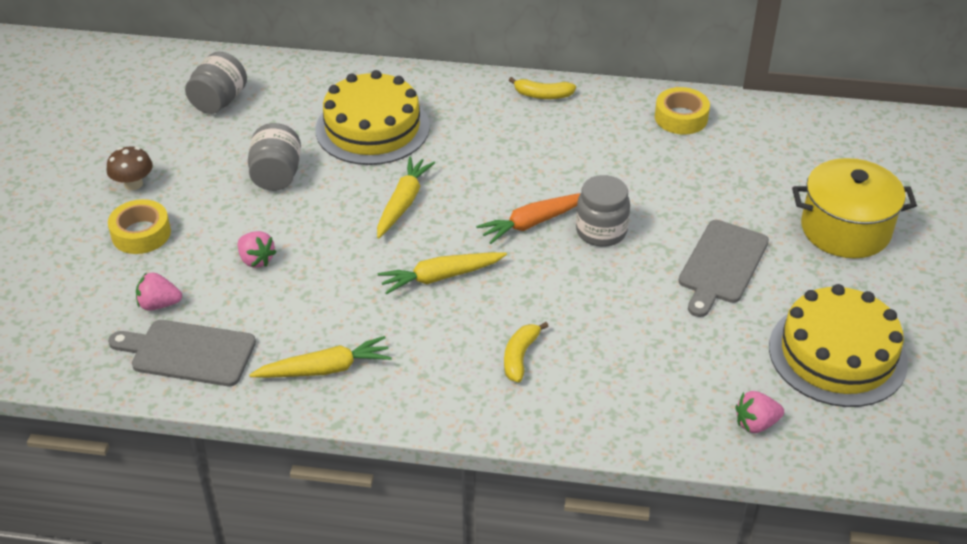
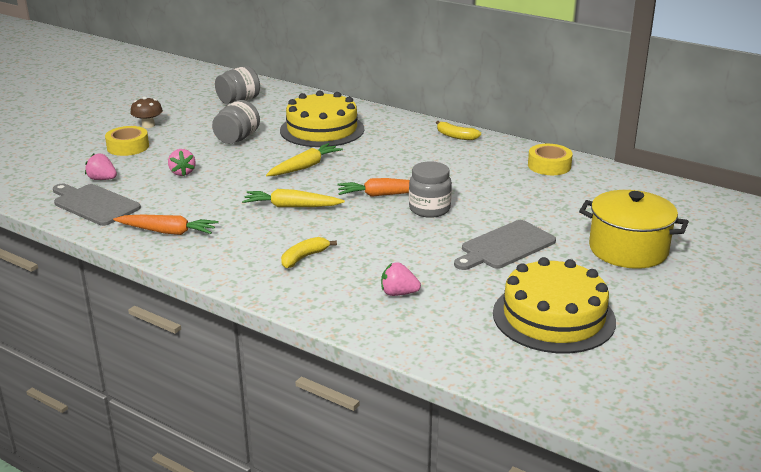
camera: 25 degrees right, 15 degrees down
(325, 369) = (167, 232): yellow carrot -> orange carrot
(756, 424) = (446, 338): pink strawberry -> pink strawberry (398, 293)

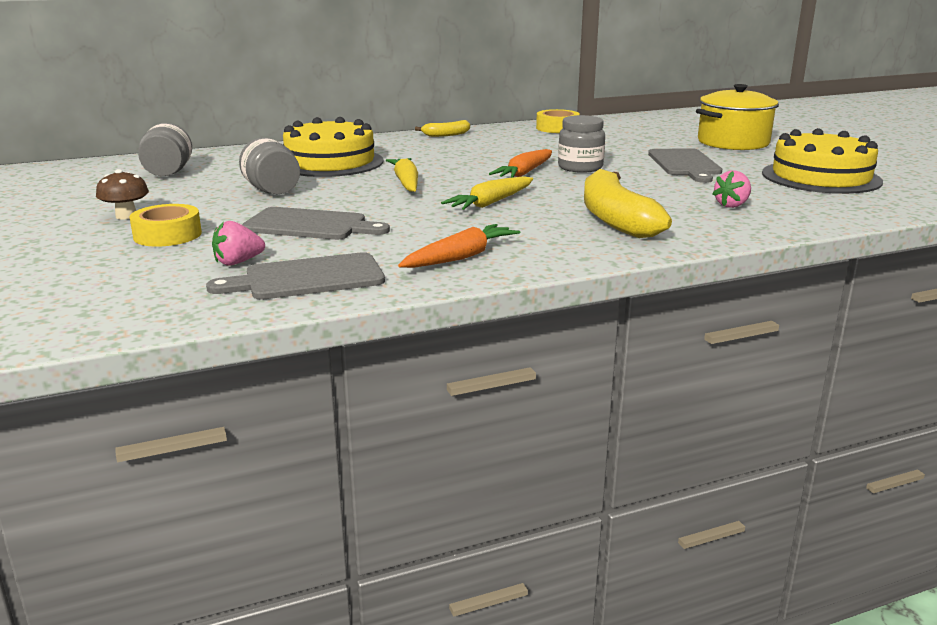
camera: 55 degrees left, 5 degrees down
(182, 173) = (310, 225): pink strawberry -> grey cutting board
(304, 257) = (615, 219): yellow banana -> yellow banana, size x2.06

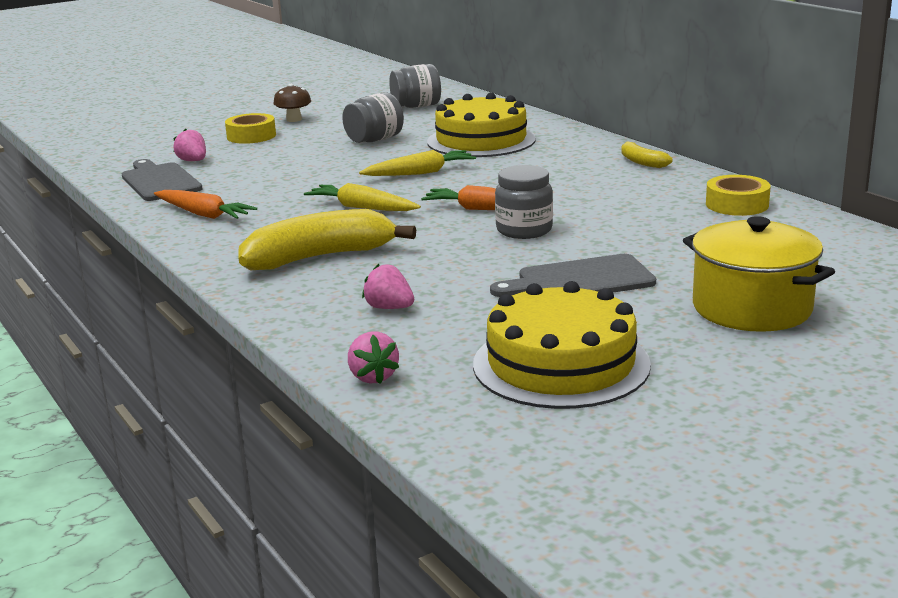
camera: 80 degrees right, 0 degrees up
(310, 225) = (280, 164): grey cutting board -> none
(855, 214) = (373, 377): none -> pink strawberry

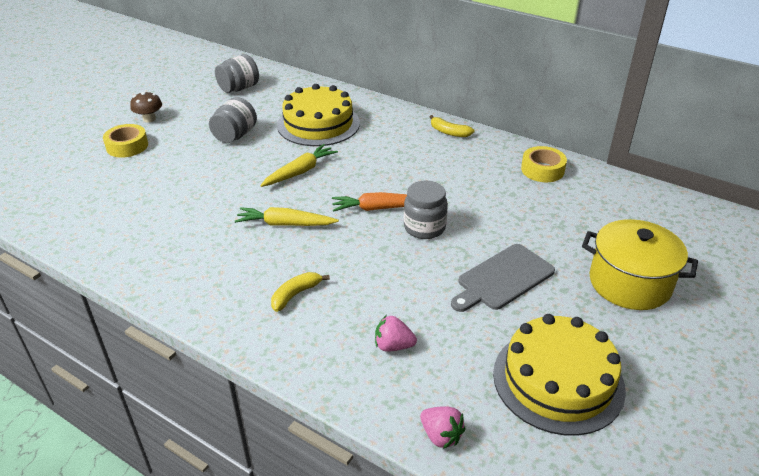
camera: 25 degrees left, 15 degrees up
(160, 181) = (86, 221): grey cutting board -> none
(193, 161) = (98, 188): pink strawberry -> none
(203, 214) = (157, 259): orange carrot -> none
(320, 257) = (295, 294): yellow banana -> yellow banana, size x0.49

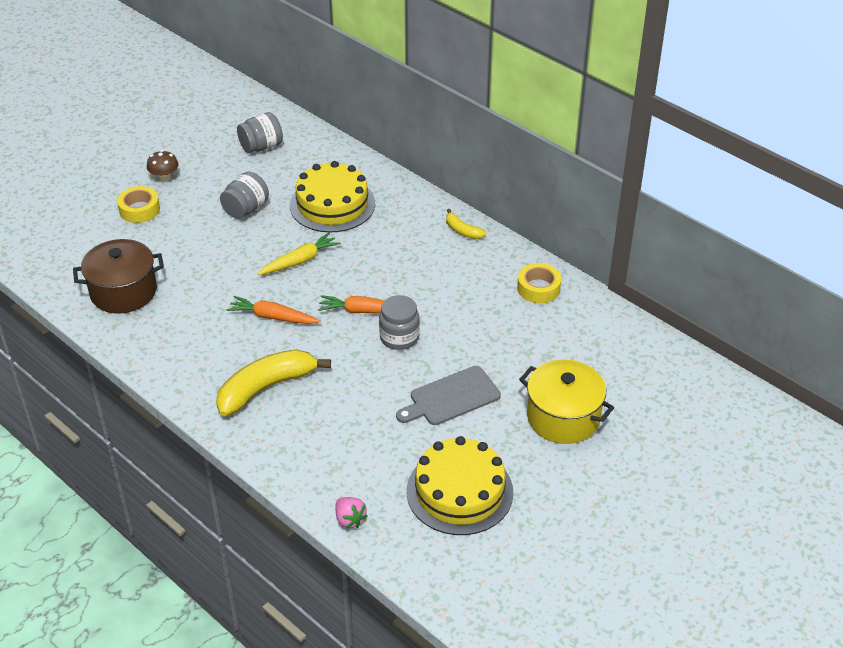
camera: 10 degrees right, 5 degrees up
(117, 219) = (123, 292): none -> brown pot
(285, 224) = (273, 317): yellow carrot -> orange carrot
(295, 294) = (266, 388): yellow banana -> yellow banana, size x2.06
(393, 346) = (335, 444): pink strawberry -> none

